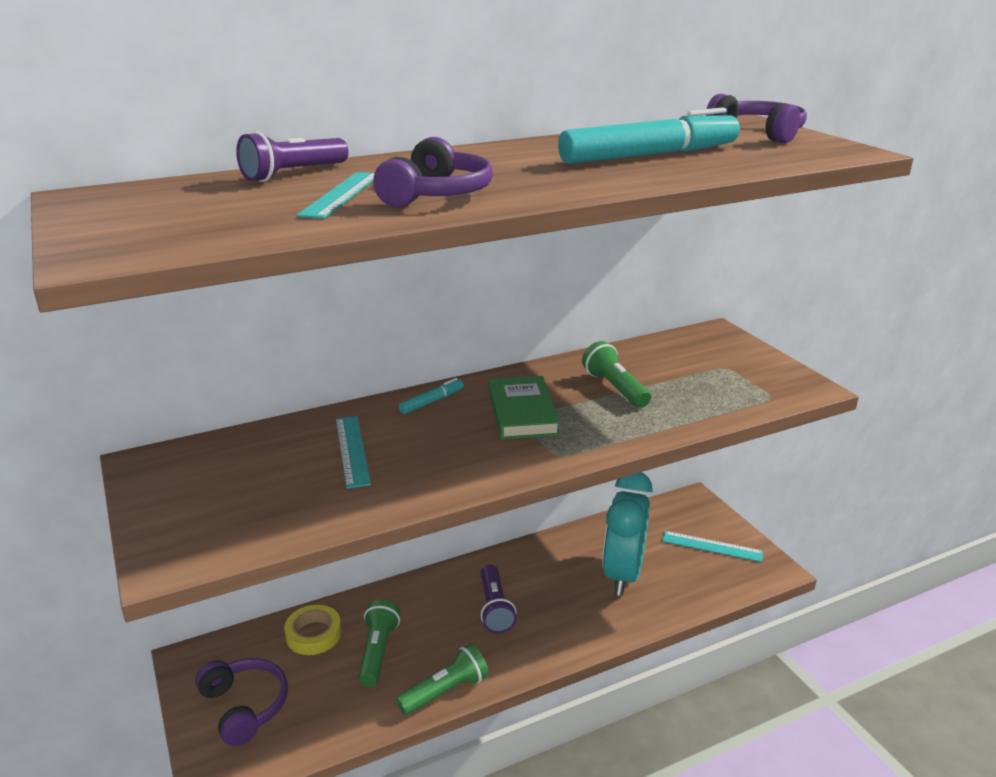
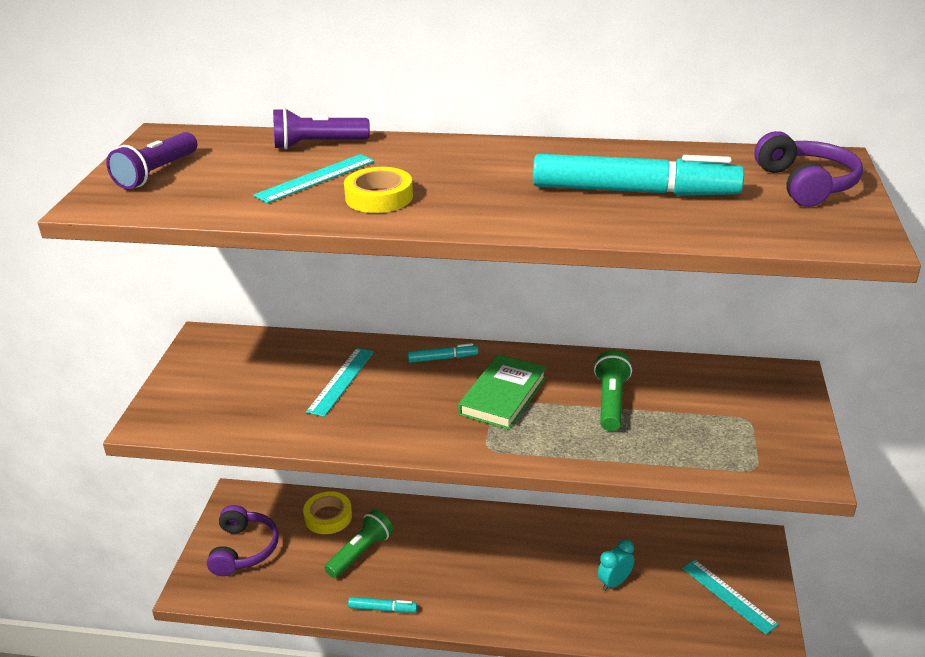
camera: 35 degrees right, 5 degrees up
(436, 195) = (379, 197): purple headphones -> yellow tape
(445, 691) = (382, 609): green flashlight -> turquoise marker
(495, 608) = (477, 560): purple flashlight -> purple flashlight (156, 173)
(623, 574) = (614, 582): turquoise clock -> turquoise clock, size x0.46

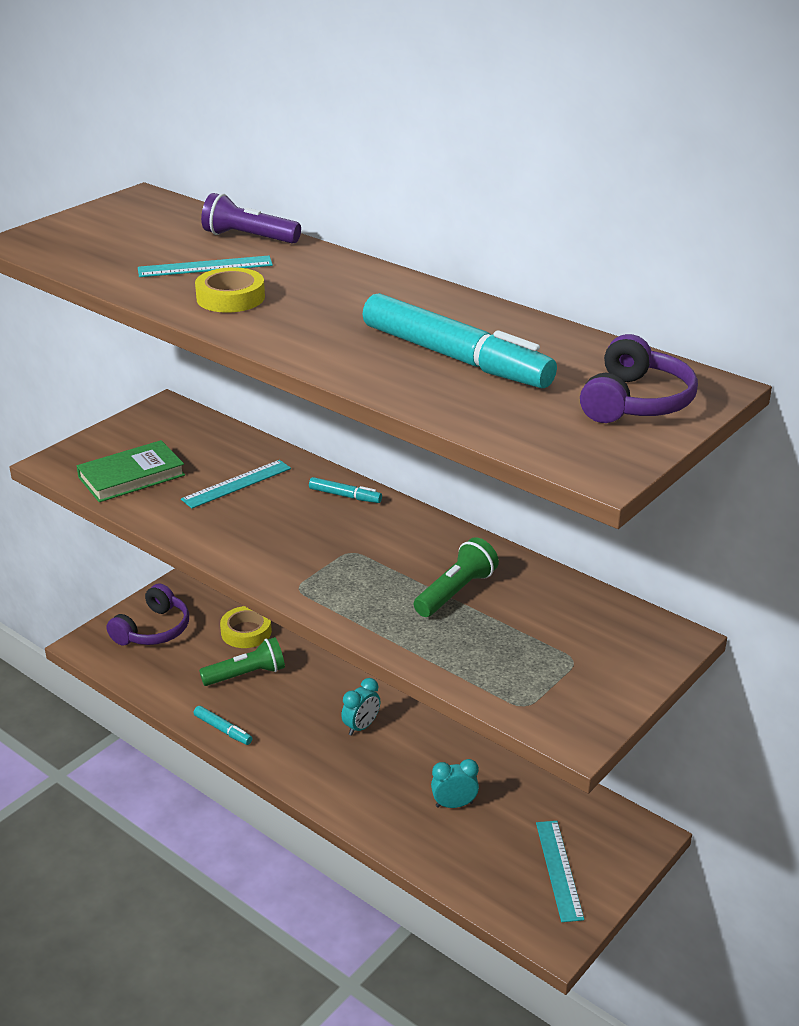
camera: 30 degrees right, 0 degrees up
(156, 173) = (93, 229): purple flashlight -> none
(491, 554) = (361, 727): none -> turquoise clock
(503, 396) = (361, 548): green book -> green book (131, 476)

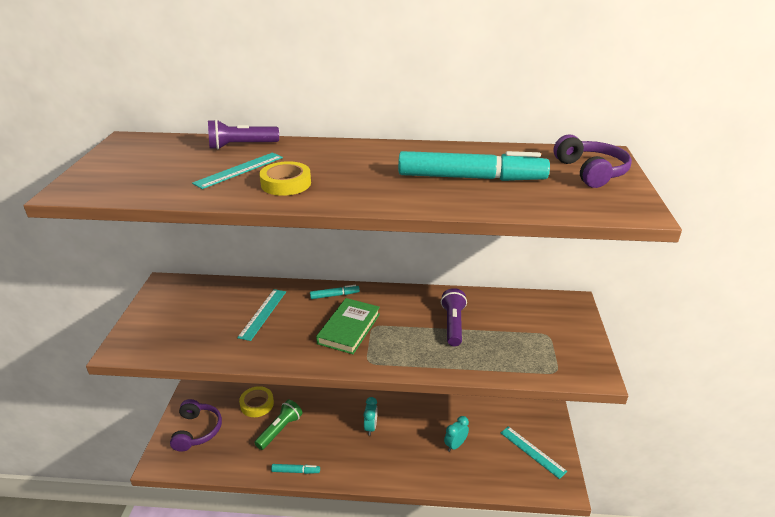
camera: 35 degrees left, 0 degrees up
(131, 476) = (187, 336): green book -> green book (349, 328)
(456, 592) = (453, 324): green flashlight -> purple flashlight

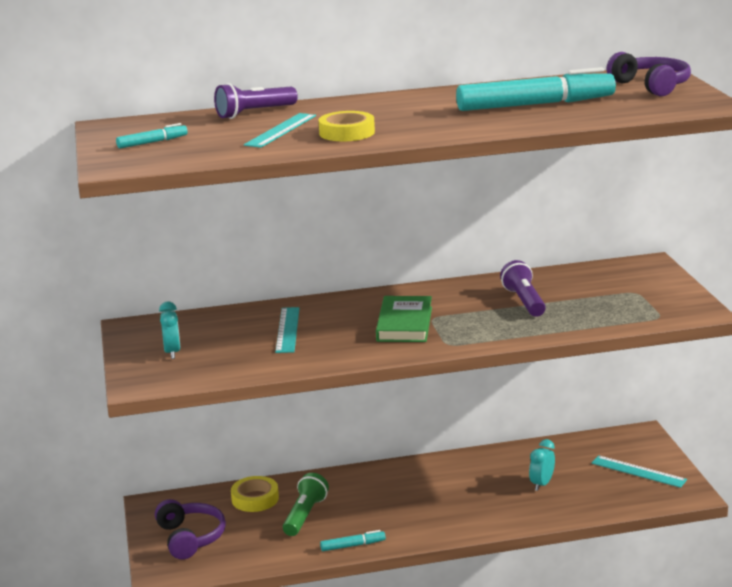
camera: 15 degrees left, 10 degrees down
(334, 295) = (363, 301): turquoise marker -> turquoise marker (152, 142)
(370, 427) = (424, 490): turquoise clock -> turquoise clock (172, 352)

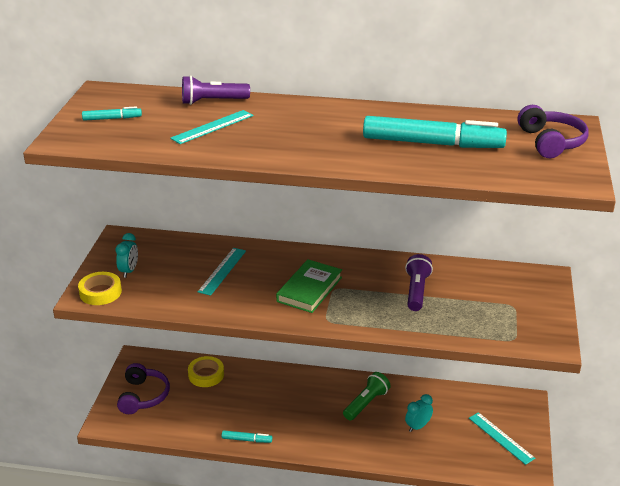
camera: 20 degrees right, 10 degrees up
(304, 515) = (230, 401): green flashlight -> green flashlight (366, 403)
(347, 133) = (257, 142): yellow tape -> yellow tape (100, 292)

